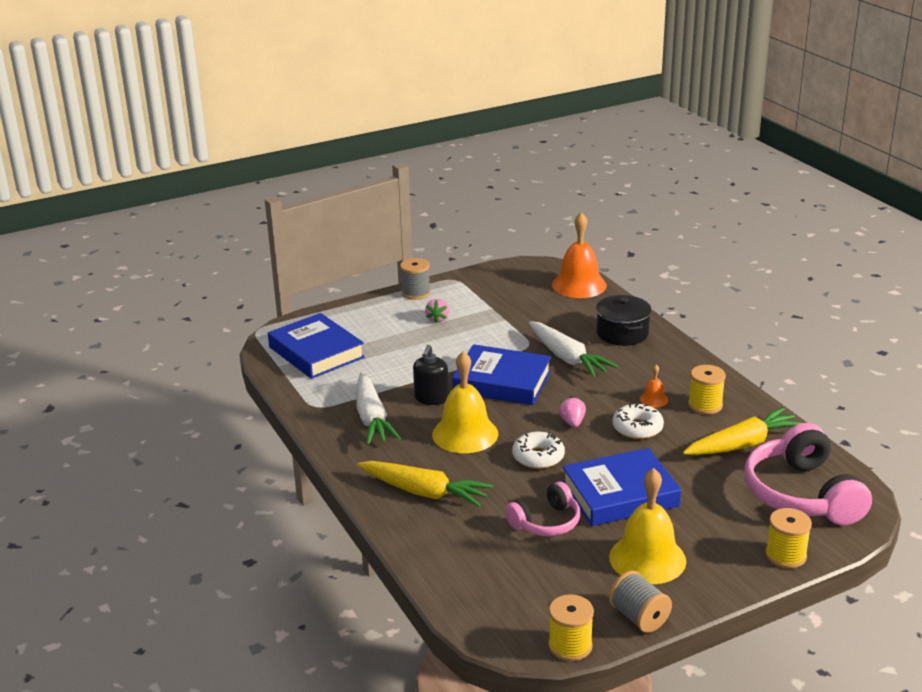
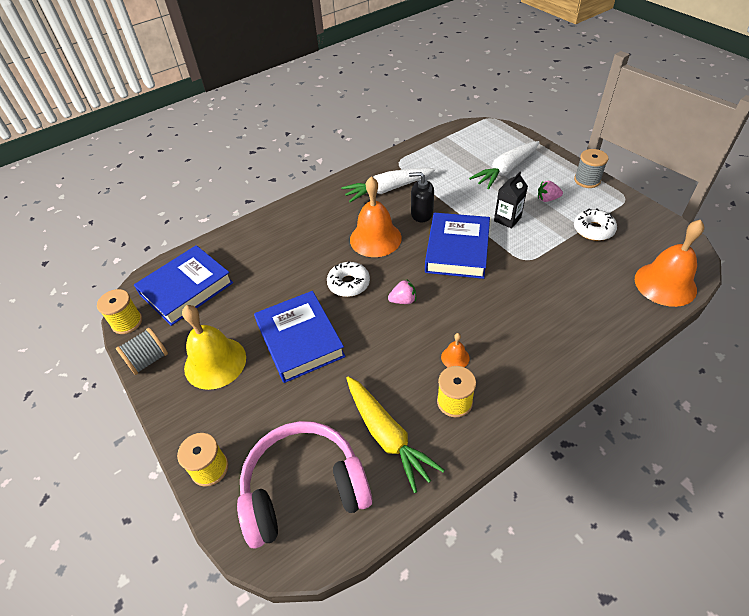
camera: 85 degrees right, 20 degrees up
(316, 352) = (470, 148): blue book -> blue book (186, 289)
(424, 492) = (299, 229): yellow carrot -> none
(462, 346) = (507, 219): none -> black carton
(465, 434) = (375, 238): yellow bell -> orange bell
(546, 522) = (263, 297): pink headphones -> none
(567, 358) = (511, 288): white carrot -> white carrot (506, 170)
(622, 333) = (576, 326): black pot -> none
(637, 428) = (402, 347): white donut -> white donut (593, 229)

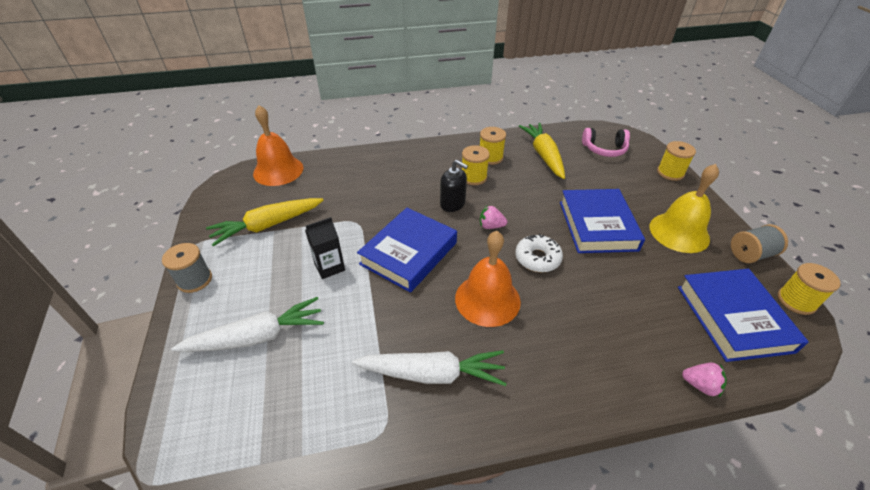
camera: 160 degrees left, 5 degrees down
(186, 289) = (733, 318): blue book -> blue book turned 75 degrees counterclockwise
(304, 489) = (604, 149): pink headphones -> pink headphones, size x0.57
(422, 214) = (414, 312): black soap dispenser -> black soap dispenser (452, 204)
(455, 357) = (473, 177): orange bell -> yellow spool
(547, 199) = (264, 274): pink strawberry -> pink strawberry (700, 385)
(593, 229) = (267, 226): white donut -> yellow carrot

